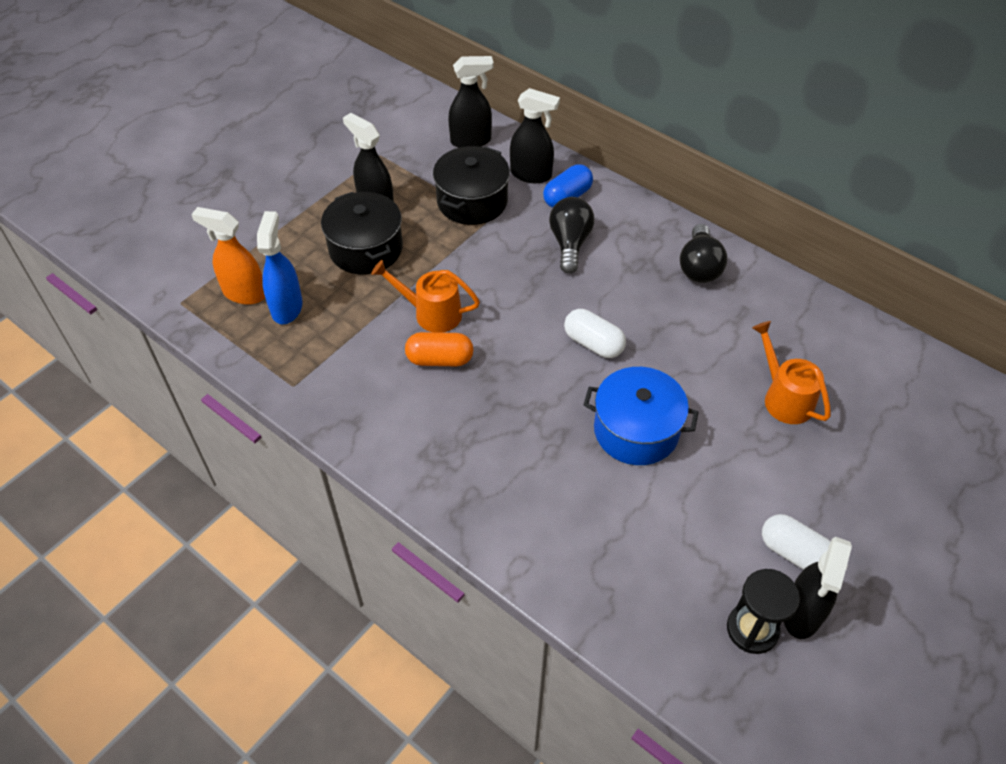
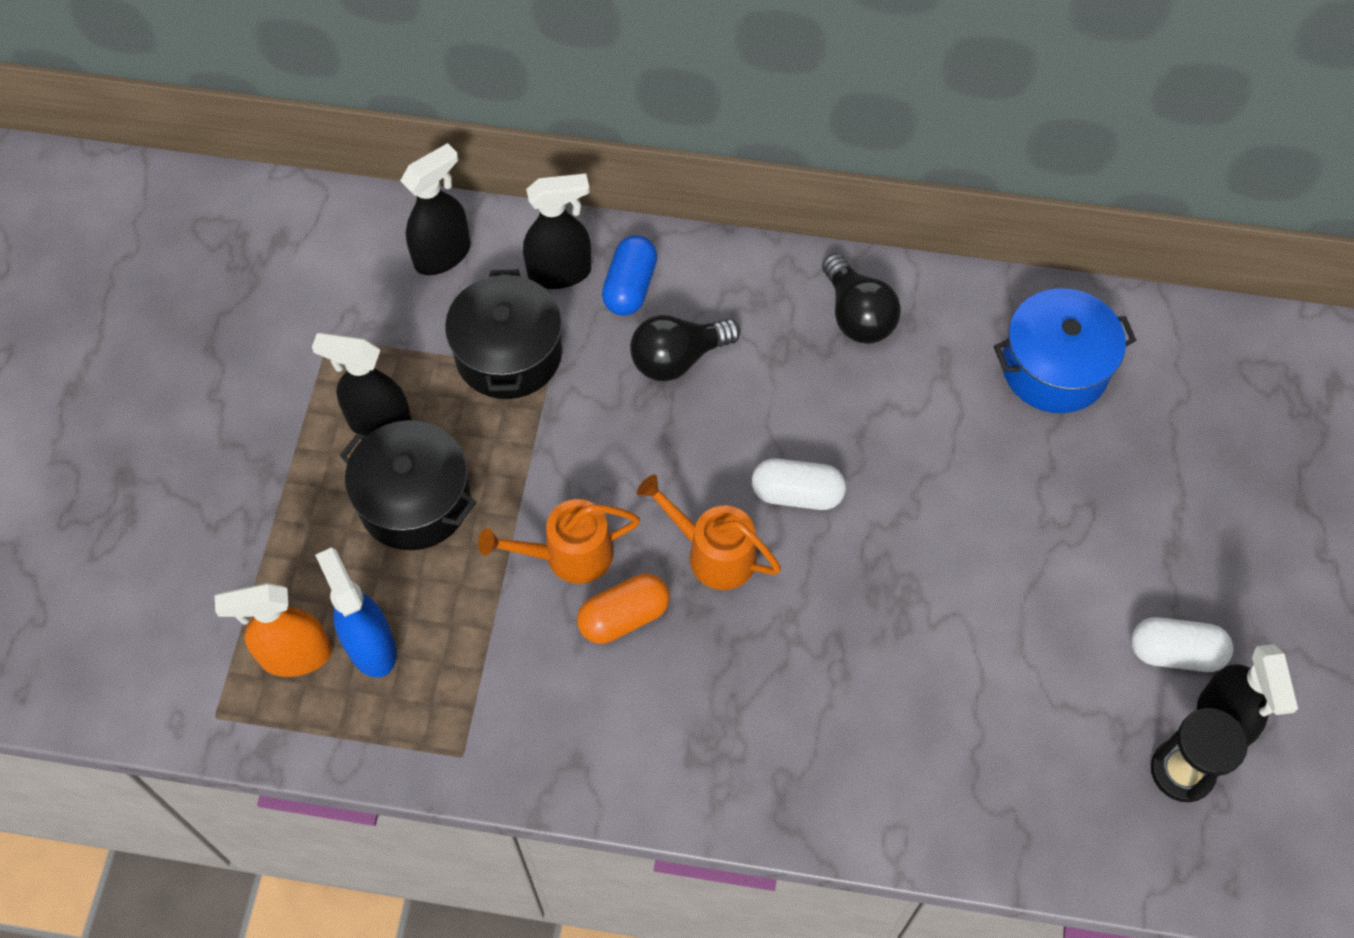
camera: 30 degrees left, 10 degrees up
(570, 243) = (678, 359): black light bulb -> black light bulb turned 90 degrees counterclockwise
(636, 430) = (918, 589): blue pot -> blue pot (1054, 368)
(783, 397) = (1055, 454): orange watering can -> orange watering can (712, 553)

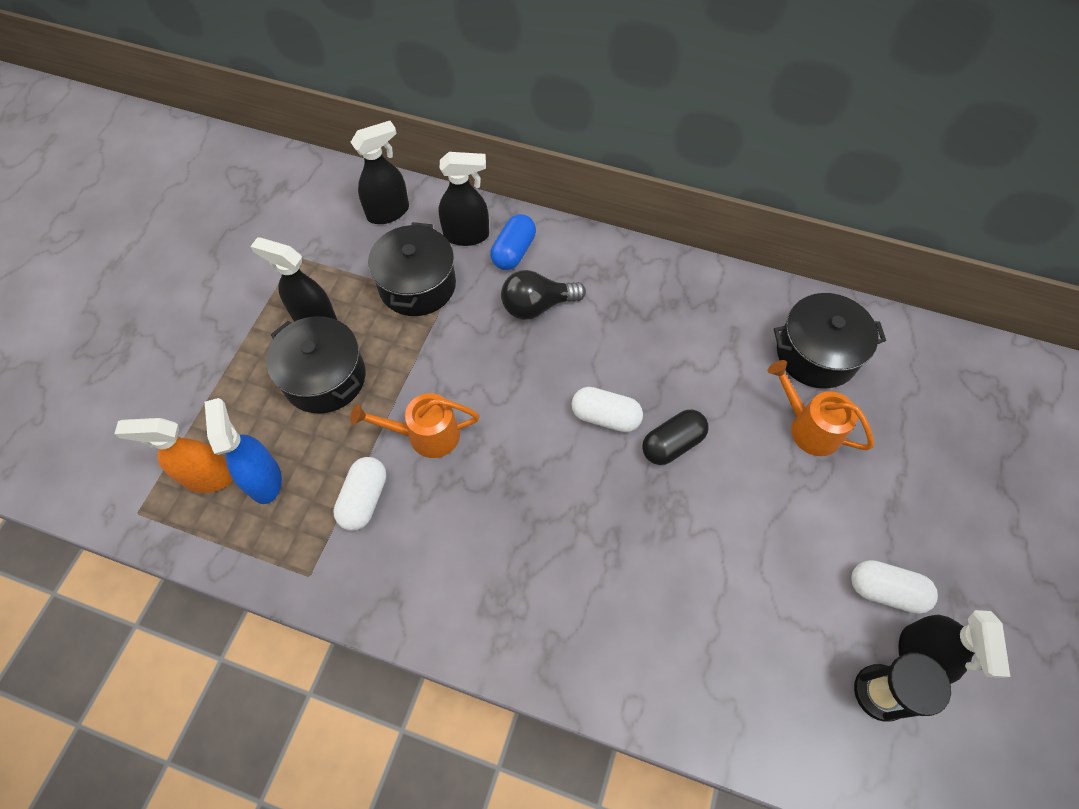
camera: 10 degrees right, 0 degrees up
(508, 650) = (364, 499): none -> white capsule
(624, 617) = (456, 488): orange capsule -> none
(712, 553) = (533, 451): orange watering can -> orange watering can (808, 427)
(857, 315) = (674, 294): black light bulb -> none
(889, 515) = (672, 444): none -> black capsule
(1054, 368) = (816, 354): blue pot -> black pot

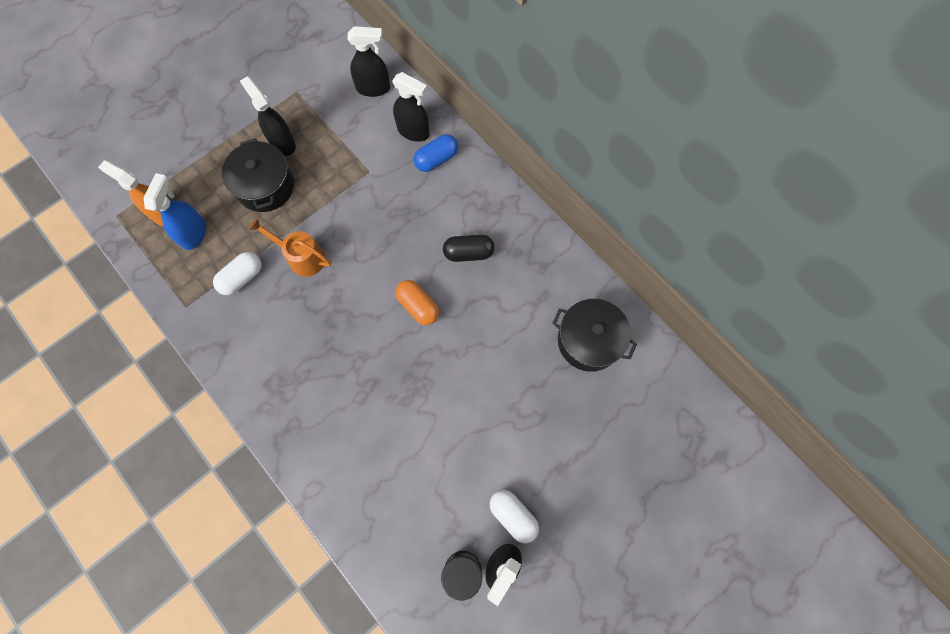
camera: 30 degrees right, 10 degrees up
(417, 285) = (359, 151): black pot -> none
(537, 306) = (426, 207): black light bulb -> none
(605, 416) = (418, 306): white capsule -> orange capsule
(672, 444) = (448, 347): black capsule -> black capsule (468, 253)
(808, 427) = (544, 386): orange watering can -> none

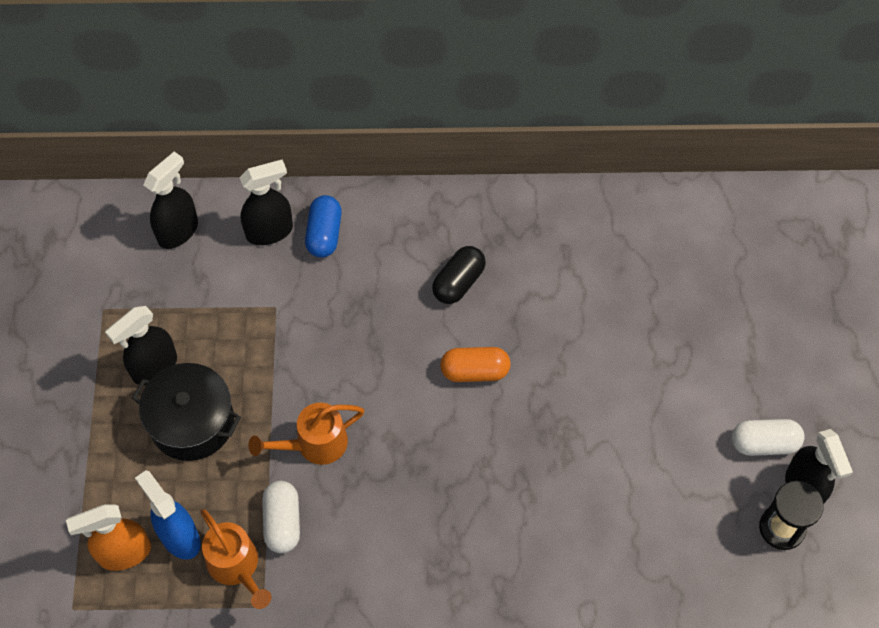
camera: 50 degrees left, 10 degrees down
(198, 276) = (237, 567): none -> orange watering can
(282, 142) = (154, 367): black spray bottle -> black spray bottle turned 45 degrees counterclockwise
(589, 340) = (646, 247): black pot -> none

